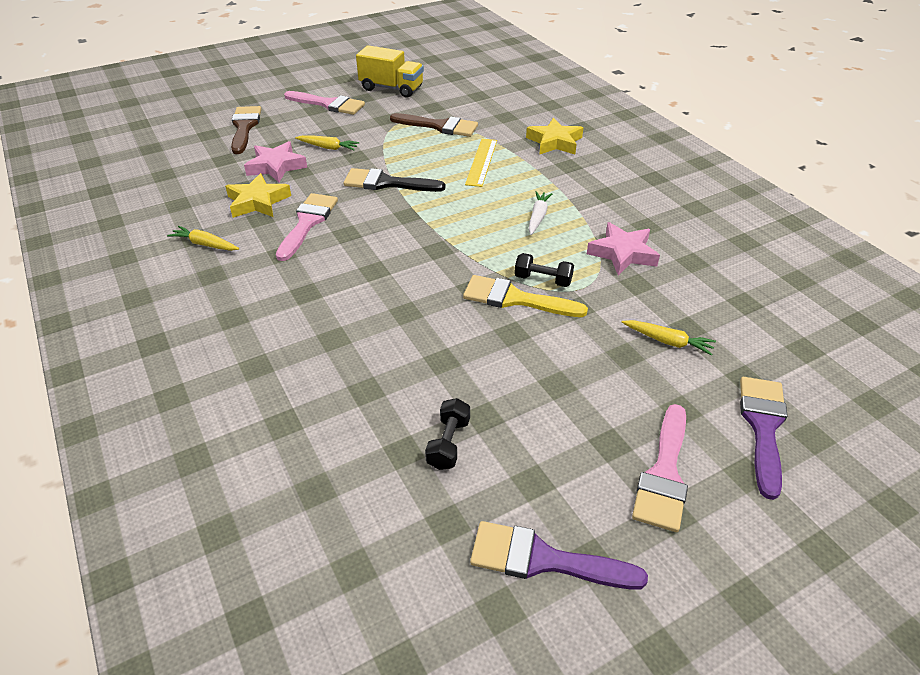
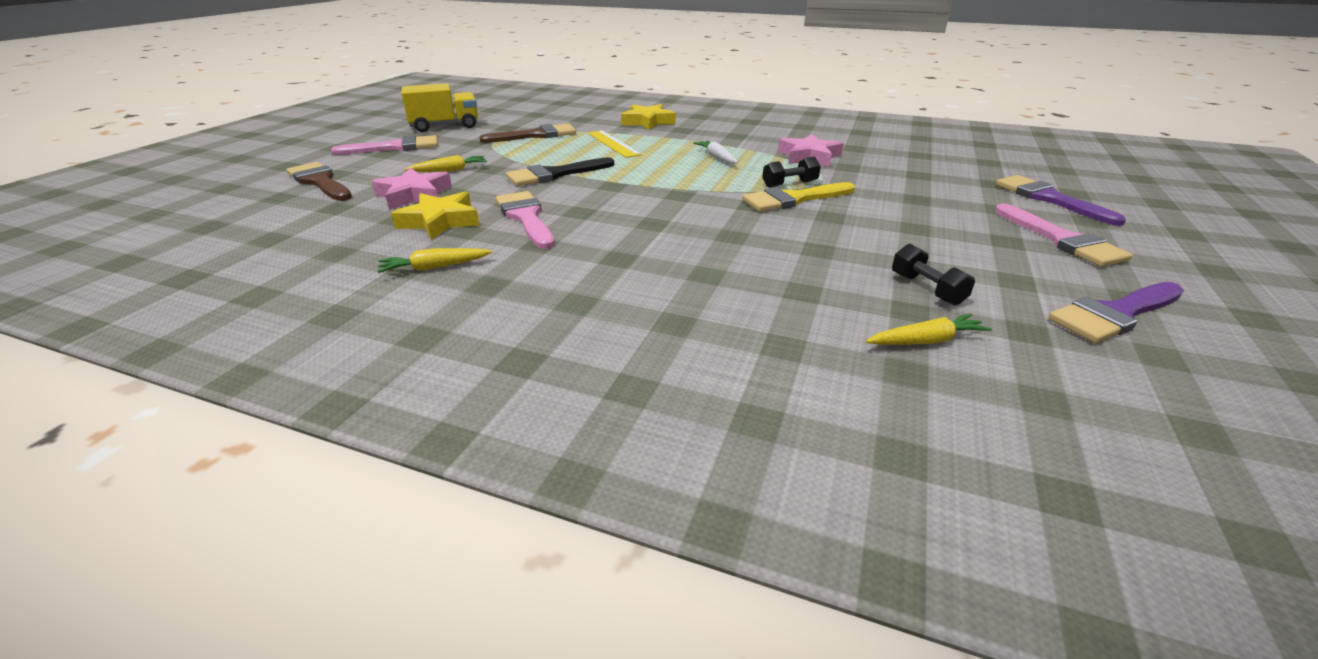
camera: 40 degrees left, 10 degrees down
(668, 341) = (924, 184): yellow carrot -> yellow carrot (926, 341)

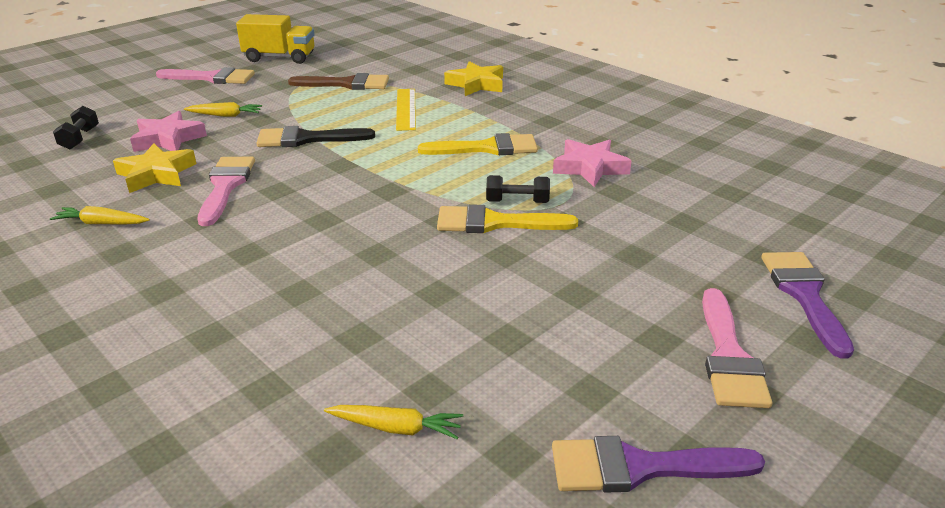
camera: 25 degrees right, 0 degrees up
(320, 181) = (116, 108): brown brush -> none
(716, 157) = (487, 148): white carrot -> yellow brush
(927, 289) = (479, 372): black dumbbell -> black dumbbell (80, 138)

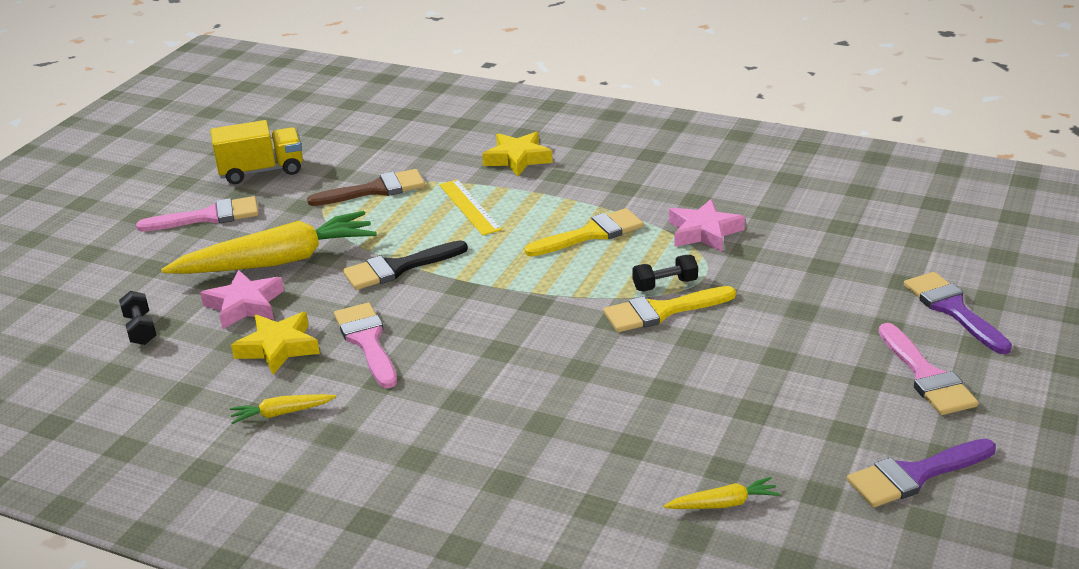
camera: 20 degrees left, 0 degrees up
(225, 115) = (278, 261): yellow carrot -> yellow carrot, size x2.36

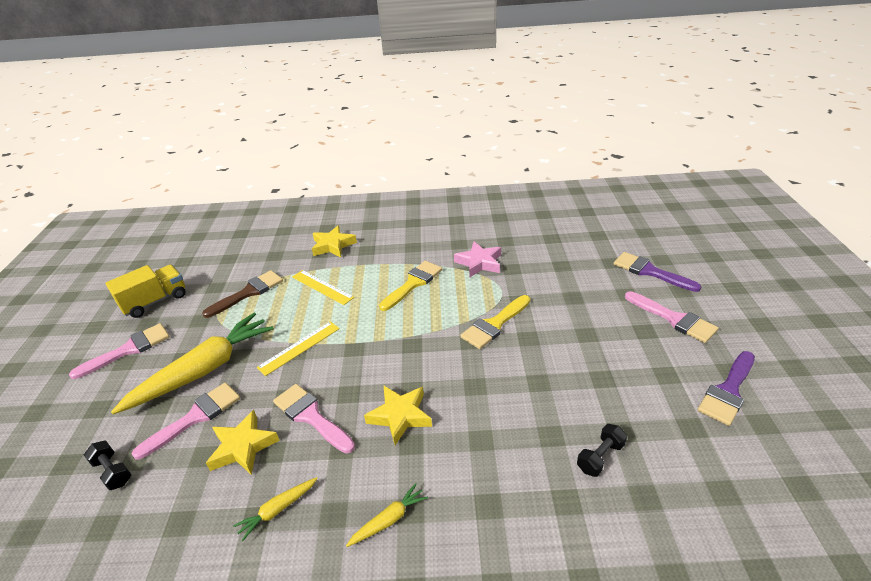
camera: 25 degrees left, 5 degrees up
(245, 305) = (195, 417): pink star -> pink brush
(398, 268) = (299, 347): black brush -> yellow ruler
(467, 371) = (400, 416): none -> yellow star
(665, 285) = (483, 305): black dumbbell -> black dumbbell (600, 457)
(723, 503) = (643, 460): yellow carrot -> yellow carrot (389, 519)

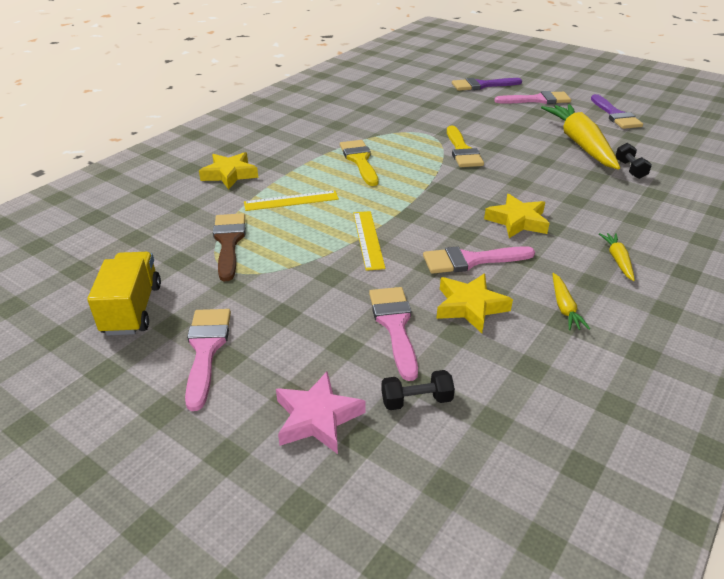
camera: 55 degrees left, 0 degrees up
(204, 370) = (325, 302): yellow carrot -> yellow carrot (580, 144)
(479, 263) = (377, 127): pink star -> pink star (317, 418)

